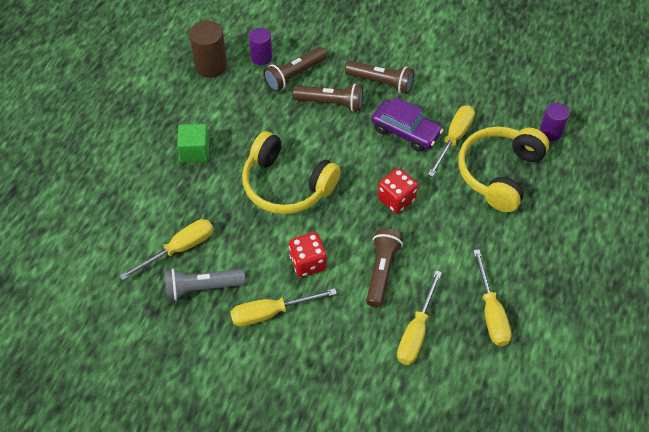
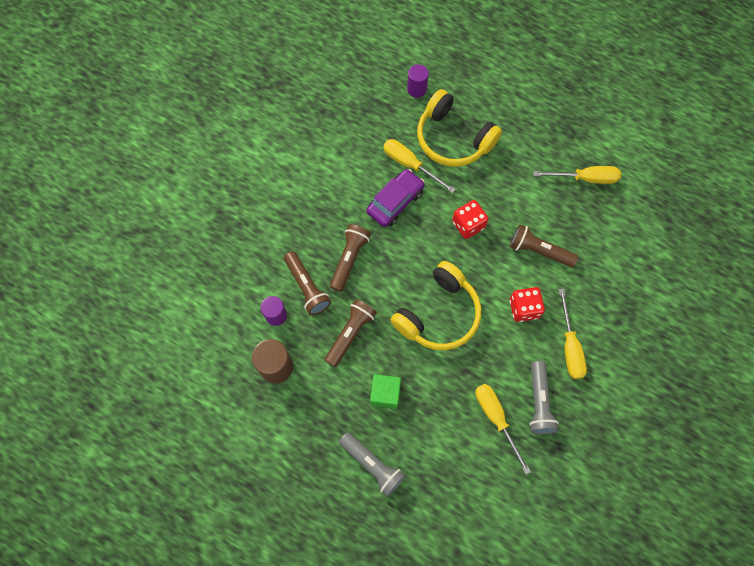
camera: 80 degrees left, 15 degrees up
(123, 151) = (372, 465): none -> grey flashlight
(381, 82) = (333, 211): brown flashlight -> brown flashlight (350, 334)
(416, 332) = (597, 236): yellow screwdriver -> none

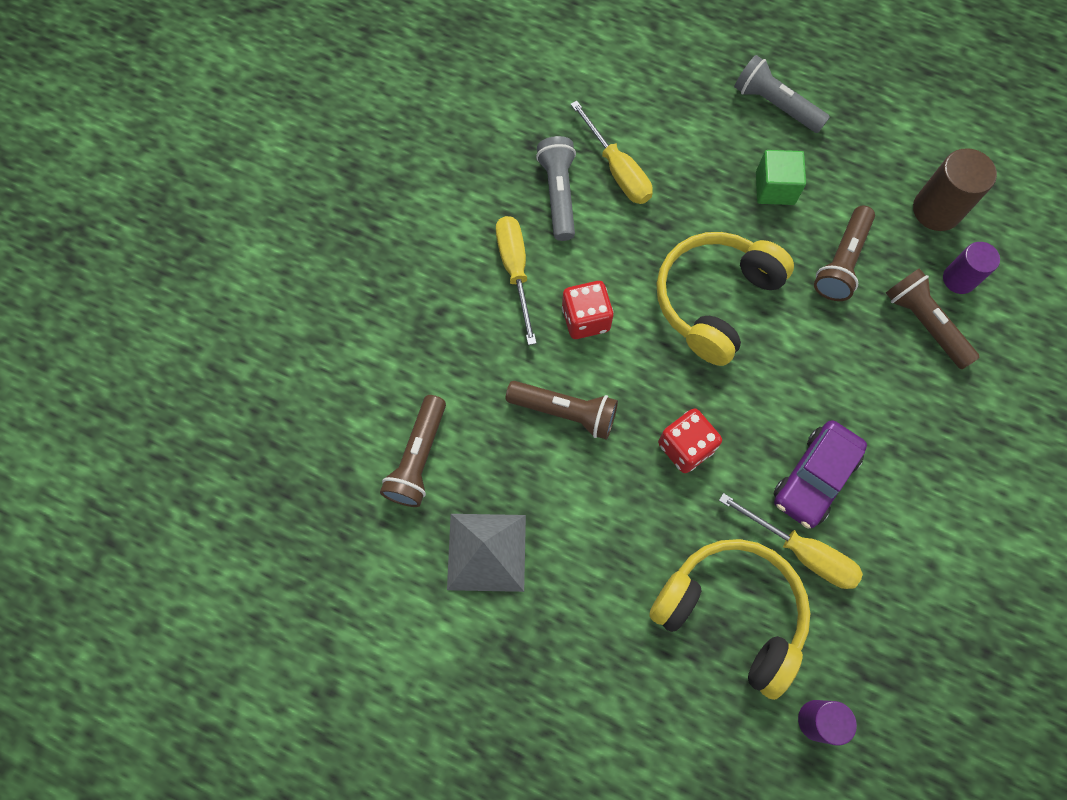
camera: 175 degrees right, 0 degrees up
(349, 259) = (869, 372): brown flashlight -> brown flashlight (418, 458)
(585, 178) = (486, 552): yellow screwdriver -> grey pyramid

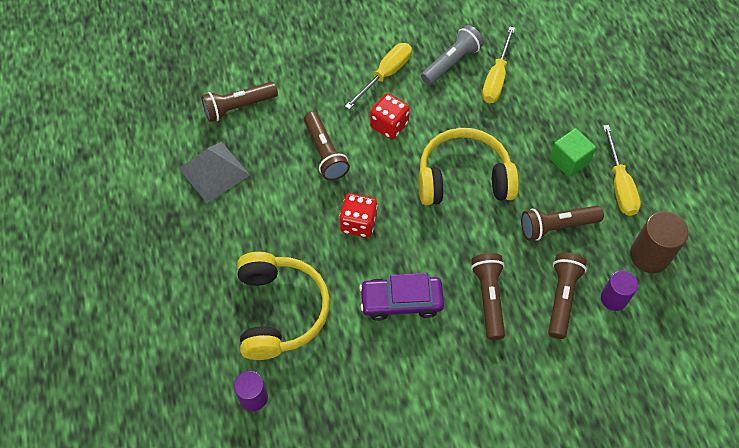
camera: 50 degrees right, 10 degrees down
(775, 105) = (625, 125): grey flashlight -> none
(801, 552) = (348, 324): yellow screwdriver -> yellow screwdriver (619, 185)
(874, 390) = (488, 298): none -> brown flashlight

